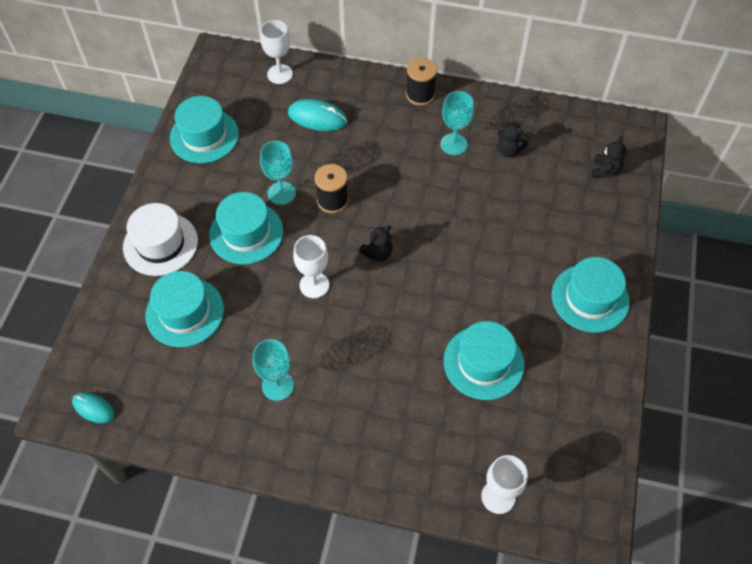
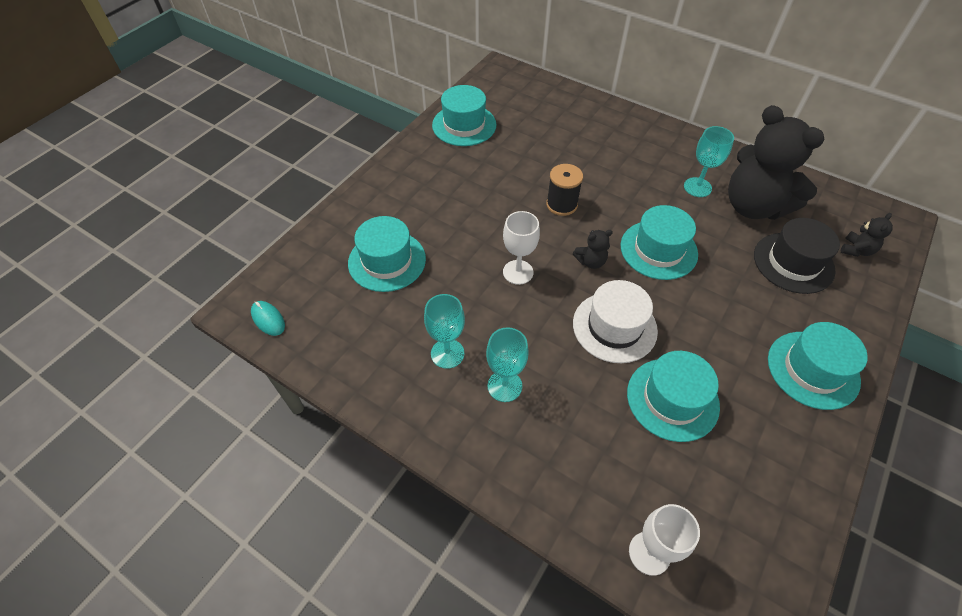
camera: 20 degrees right, 5 degrees down
(160, 244) = (390, 199): white hat -> white hat (614, 327)
(246, 233) = (470, 210): turquoise hat -> turquoise hat (658, 250)
(280, 74) = (549, 94): white goblet -> none
(281, 193) = (515, 186): turquoise goblet -> turquoise goblet (504, 386)
(317, 118) = (571, 135): turquoise mouse -> none
(420, 94) = (676, 139): black spool -> none
(508, 150) = (753, 206): black teddy bear -> black teddy bear, size x2.48
(555, 199) = (793, 263): none -> black hat

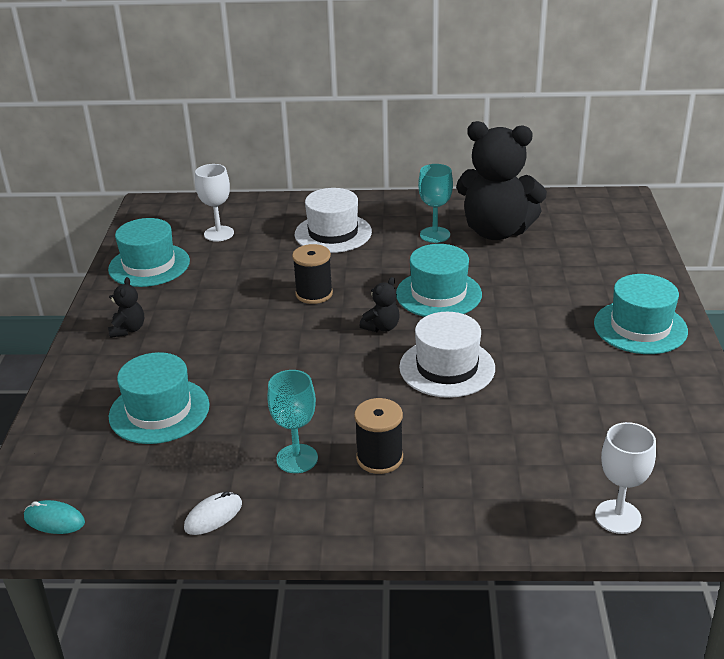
camera: 30 degrees left, 20 degrees down
(361, 372) = (213, 516): none -> white mouse
(504, 386) = (379, 458): turquoise goblet -> black spool
(518, 272) = (315, 364): white goblet -> white goblet (219, 234)
(616, 151) = (333, 233): none -> white hat
(672, 399) = (544, 398): turquoise hat -> none
(793, 263) = (563, 259): black hat -> none
(856, 250) = (606, 232): black teddy bear -> black teddy bear (128, 329)

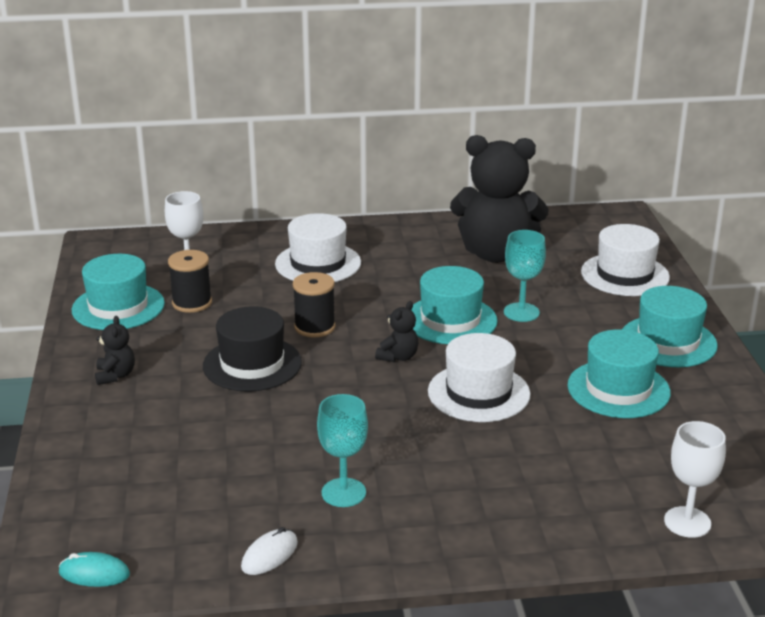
camera: 10 degrees left, 5 degrees down
(159, 411) = (177, 456): turquoise hat -> turquoise hat (618, 389)
(249, 326) = (252, 364): none -> black hat
(379, 458) = (431, 485): black spool -> black spool (192, 303)
(435, 235) = (430, 260): turquoise goblet -> turquoise goblet (521, 312)
(613, 258) = (625, 275): none -> white hat

